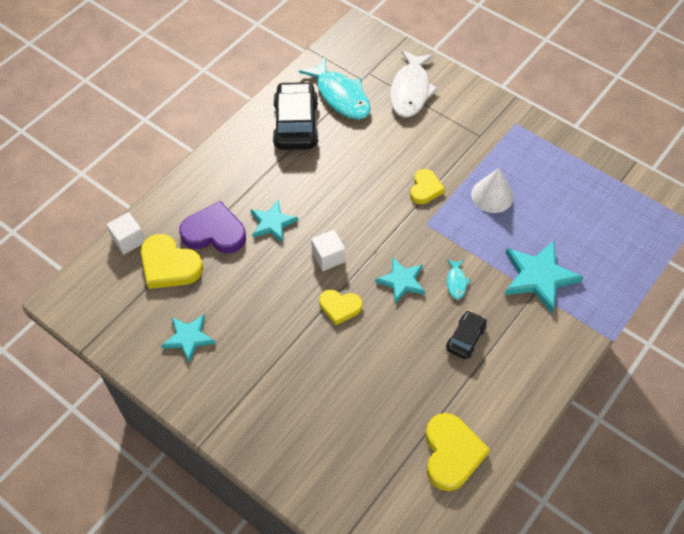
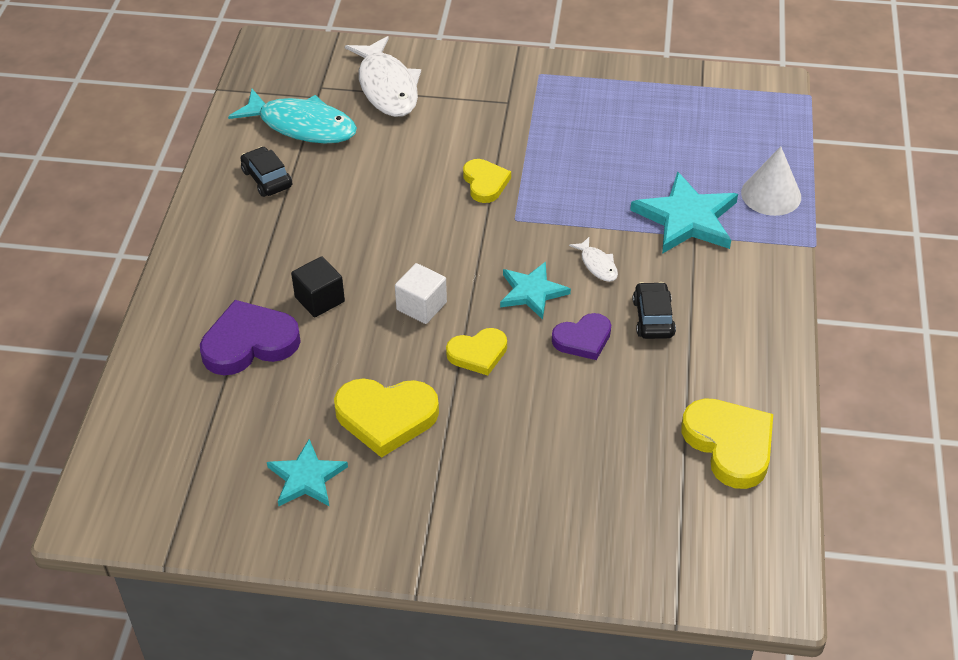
camera: 30 degrees left, 10 degrees down
(128, 240) = (134, 404): white cube -> none
(169, 265) = (215, 407): yellow heart -> yellow heart (386, 417)
(272, 223) = (319, 299): turquoise star -> black cube
(296, 124) = (267, 179): black car -> black car, size x0.53
(410, 330) = (583, 339): none -> purple heart
(456, 282) = (597, 265): turquoise fish -> white fish
(492, 195) = (569, 158): white cone -> white cone (771, 194)

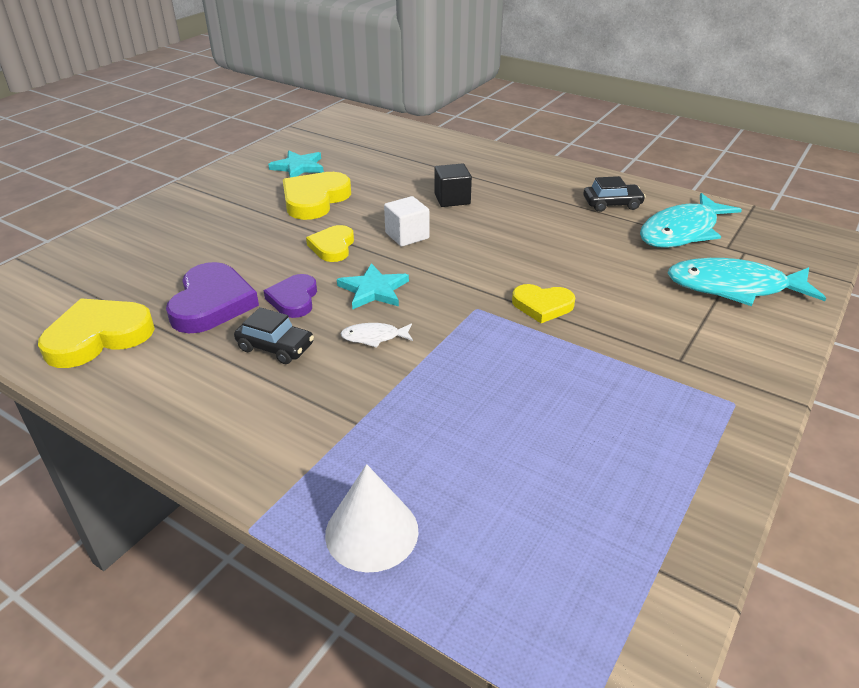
camera: 115 degrees right, 10 degrees down
(249, 343) = (432, 169): purple heart -> purple heart (212, 303)
(387, 87) = (734, 287): white fish -> turquoise fish
(686, 218) = (389, 428): turquoise star -> none
(730, 444) = (98, 337): yellow heart -> yellow heart turned 150 degrees clockwise

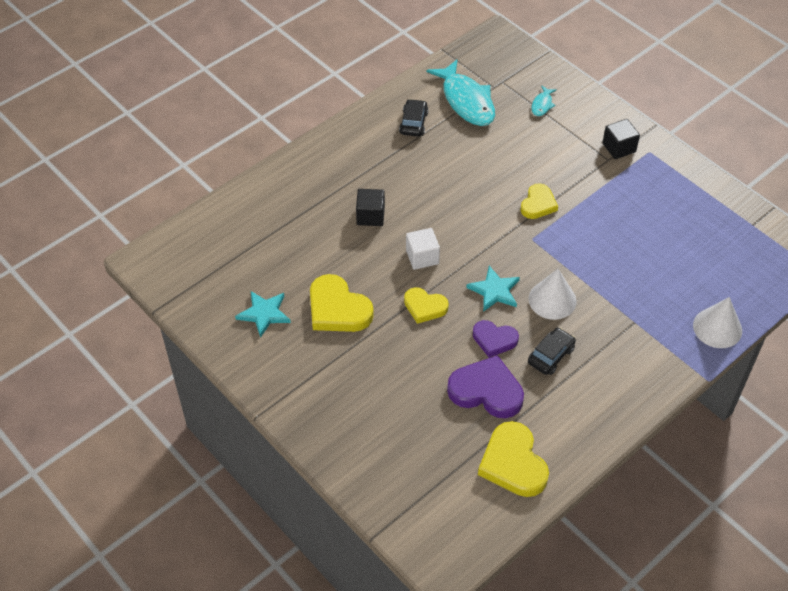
camera: 75 degrees left, 15 degrees up
(374, 337) = (552, 300): white fish -> white cone
(714, 368) = (619, 148): none -> black cube
(734, 287) = (542, 104): turquoise fish -> turquoise fish, size x0.45

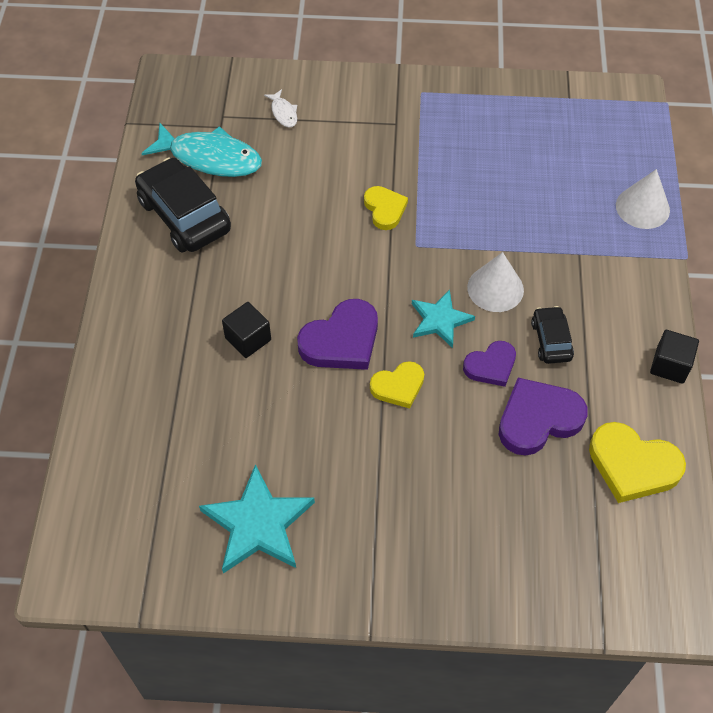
camera: 45 degrees left, 5 degrees up
(264, 314) = (258, 524): turquoise star -> turquoise star, size x1.57
(337, 309) = (323, 457): yellow heart -> none
(413, 123) = (184, 215): black car -> black car, size x1.88
(422, 257) = (341, 340): white cube -> purple heart
(542, 104) = (283, 113): turquoise fish -> white fish
(619, 148) = (393, 106): black cube -> black cube (670, 365)

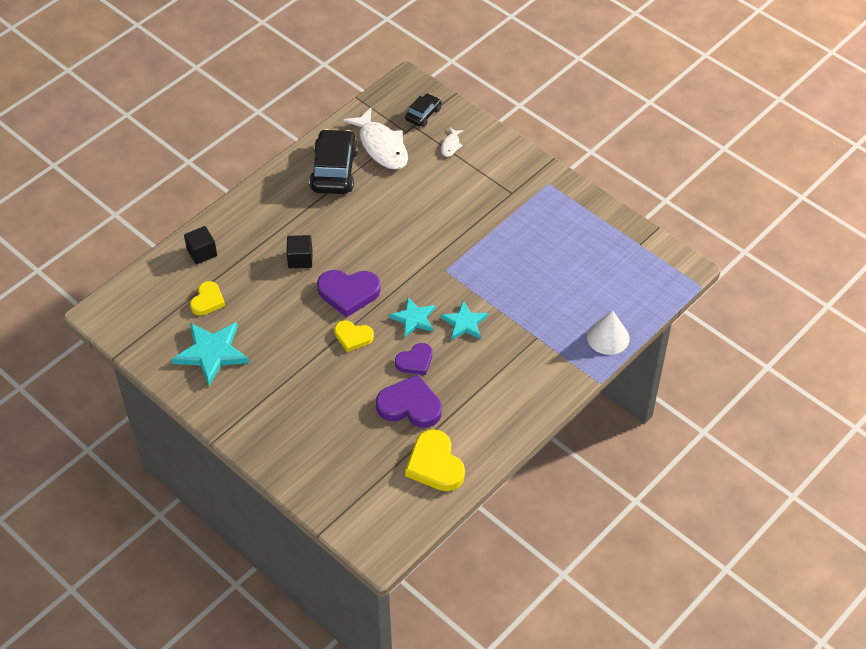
camera: 40 degrees right, 5 degrees down
(210, 158) = (381, 146): turquoise fish -> white fish
(385, 209) = (449, 238): yellow heart -> yellow heart (207, 300)
(491, 366) = (415, 361): purple heart -> purple heart turned 45 degrees counterclockwise
(495, 288) = (464, 323): white cone -> turquoise star
(551, 340) = (464, 371): black car -> black car (423, 114)
(670, 365) = (518, 431): black cube -> black cube (202, 252)

